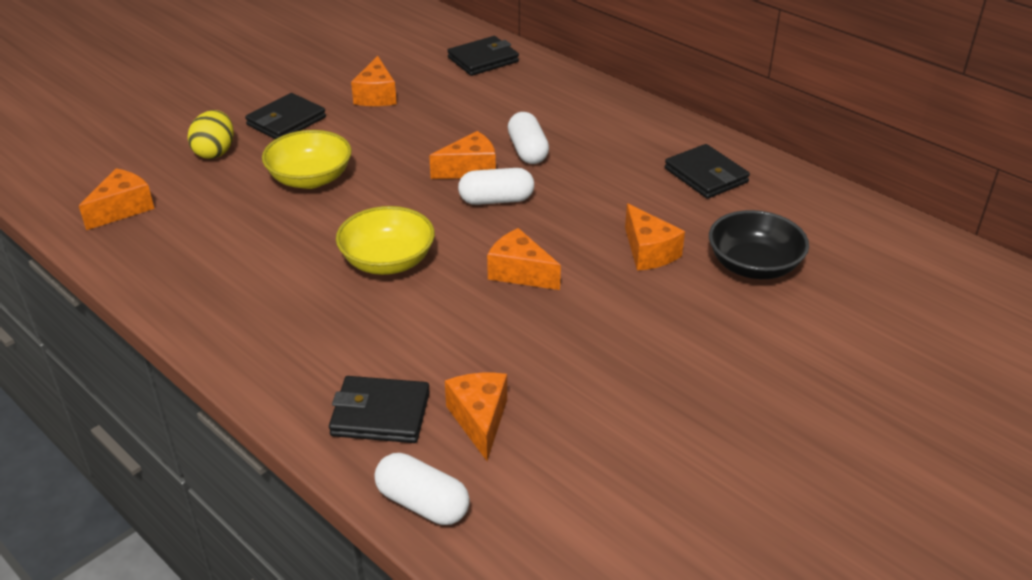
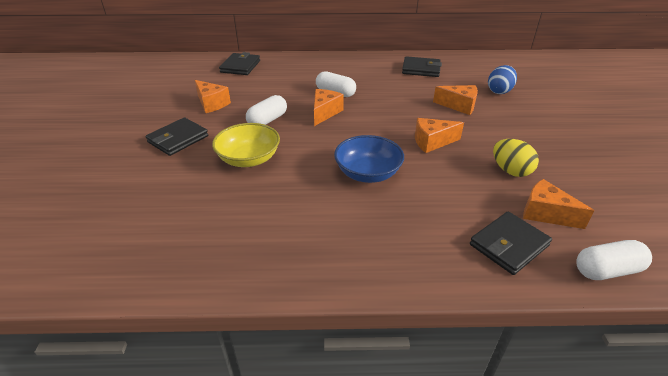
camera: 45 degrees left, 0 degrees up
(123, 209) = (146, 246): orange cheese -> none
(215, 152) = (158, 177): yellow egg -> yellow egg (510, 171)
(286, 121) = (178, 139): black wallet -> black wallet turned 45 degrees clockwise
(387, 261) = (367, 173): yellow bowl -> blue bowl
(496, 200) = (362, 119): white capsule -> white capsule (267, 120)
(753, 266) = (499, 91): black bowl -> blue egg

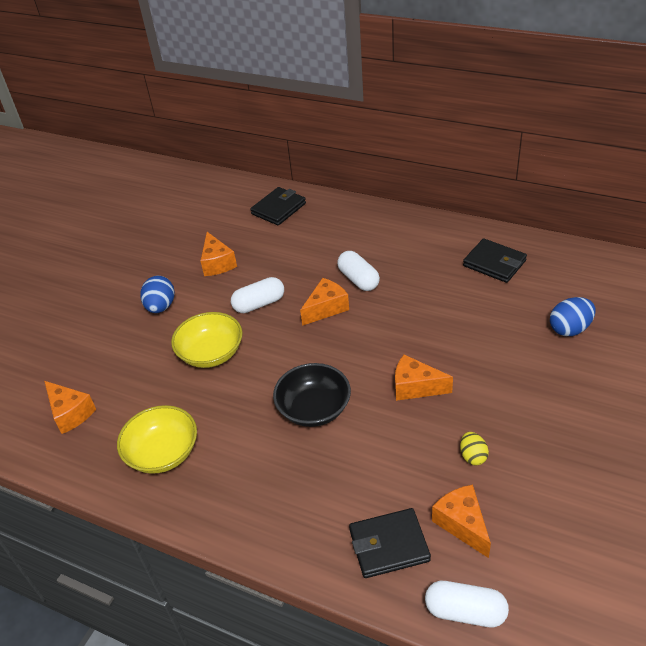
camera: 30 degrees right, 5 degrees up
(178, 139) = (161, 307): black wallet -> blue egg
(255, 240) = (163, 453): none -> yellow bowl
(367, 173) = (314, 409): blue bowl -> black bowl
(459, 106) = (493, 340): orange cheese -> orange cheese (70, 413)
(510, 171) = (473, 456): yellow egg -> yellow egg, size x0.64

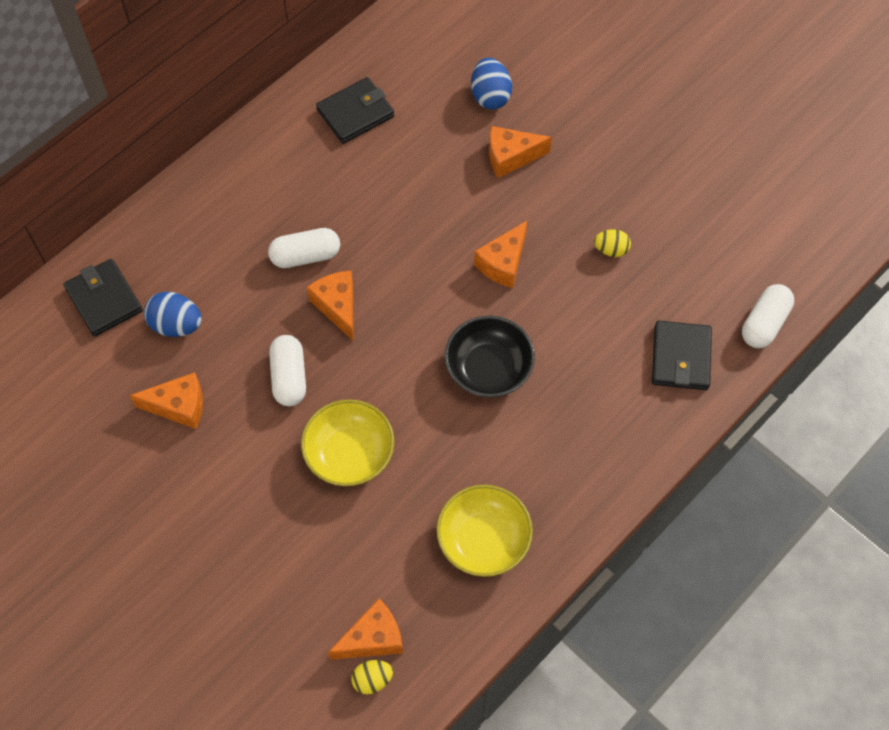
camera: 75 degrees left, 20 degrees up
(39, 423) = (372, 680): none -> yellow egg
(161, 307) = (229, 496): blue egg -> blue egg (176, 325)
(462, 524) = (681, 290): orange cheese -> orange cheese (511, 157)

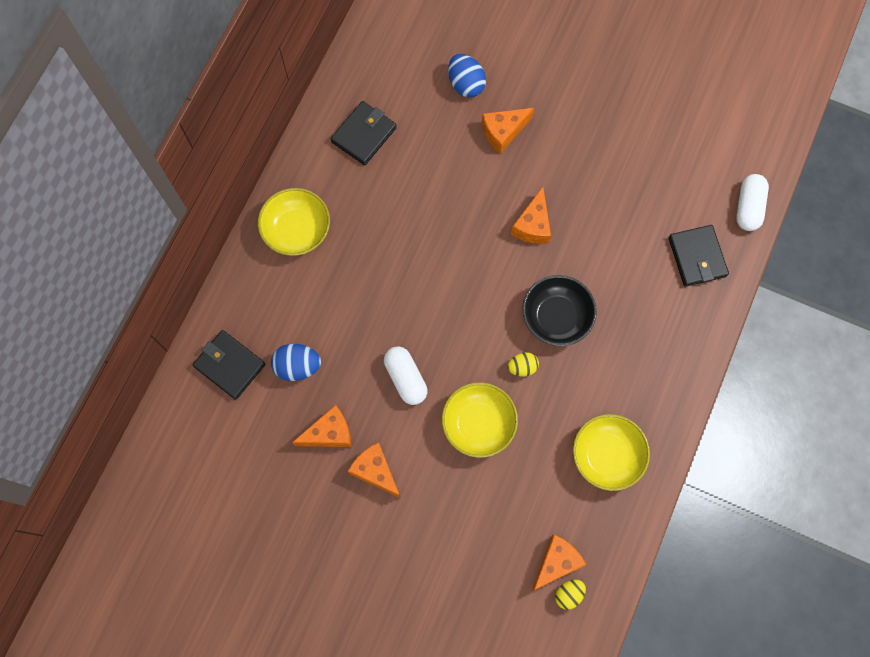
camera: 20 degrees left, 10 degrees up
(239, 186) = (297, 230): none -> yellow bowl
(305, 256) = (375, 272): white capsule -> none
(337, 307) = (419, 306): orange cheese -> orange cheese (375, 471)
(611, 250) = (611, 185): yellow egg -> yellow egg (522, 367)

